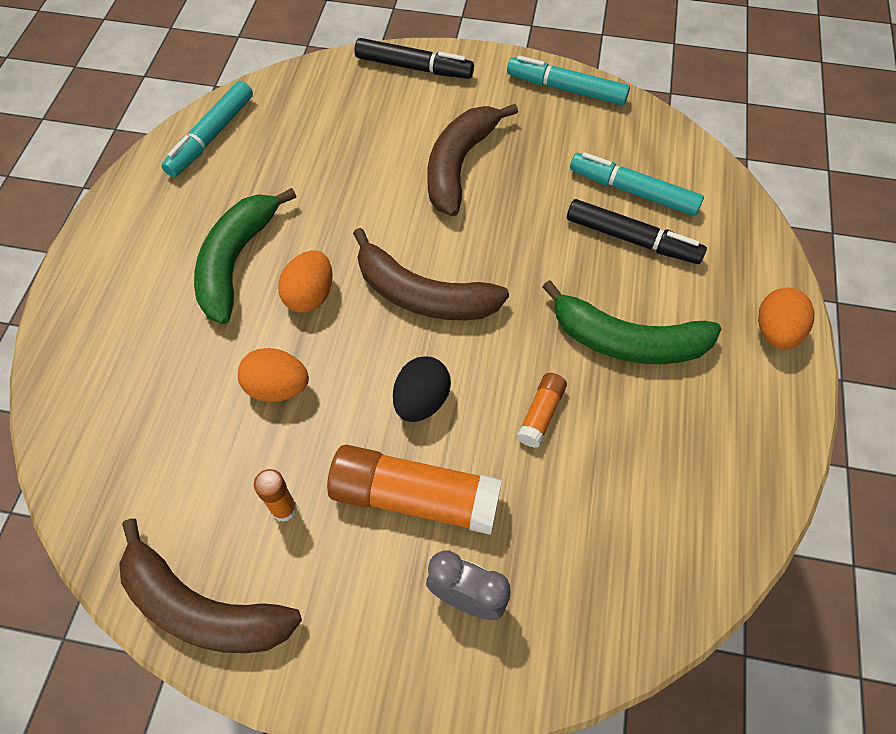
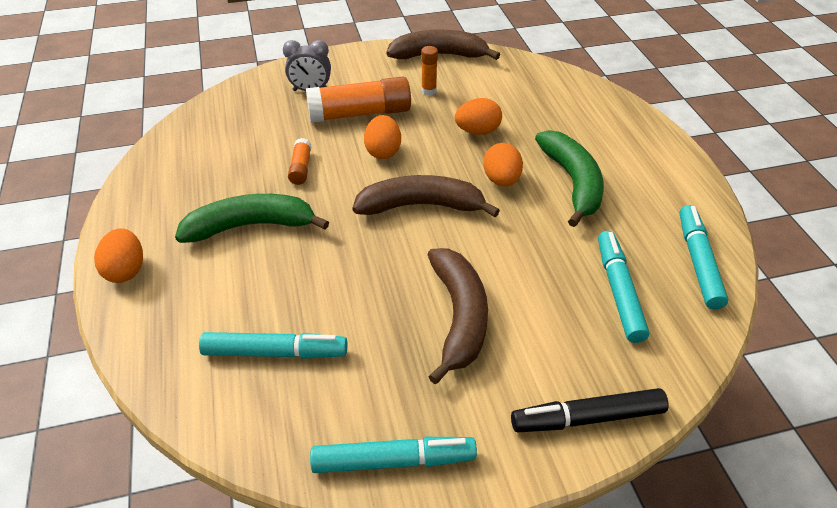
camera: 155 degrees right, 15 degrees down
(306, 137) = (618, 291): none -> turquoise marker
(421, 401) = (383, 151): black egg -> orange egg
(632, 239) = (265, 304): black marker -> none

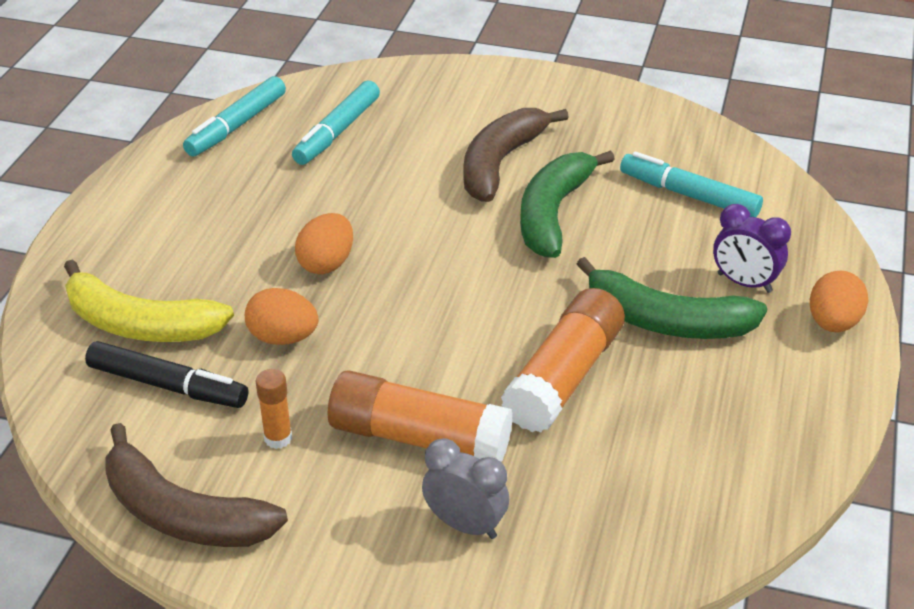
camera: 150 degrees left, 5 degrees down
(201, 279) = (744, 283): none -> purple clock
(301, 168) = (564, 377): orange glue stick -> orange glue stick, size x2.06
(383, 151) = (436, 358): orange egg -> none
(393, 461) = (625, 105): turquoise marker -> none
(421, 206) = (448, 270): brown banana -> none
(559, 111) = (140, 324): none -> yellow banana
(572, 182) = (251, 231): green banana -> green banana (553, 213)
(587, 418) = (461, 78): black marker -> black marker (168, 385)

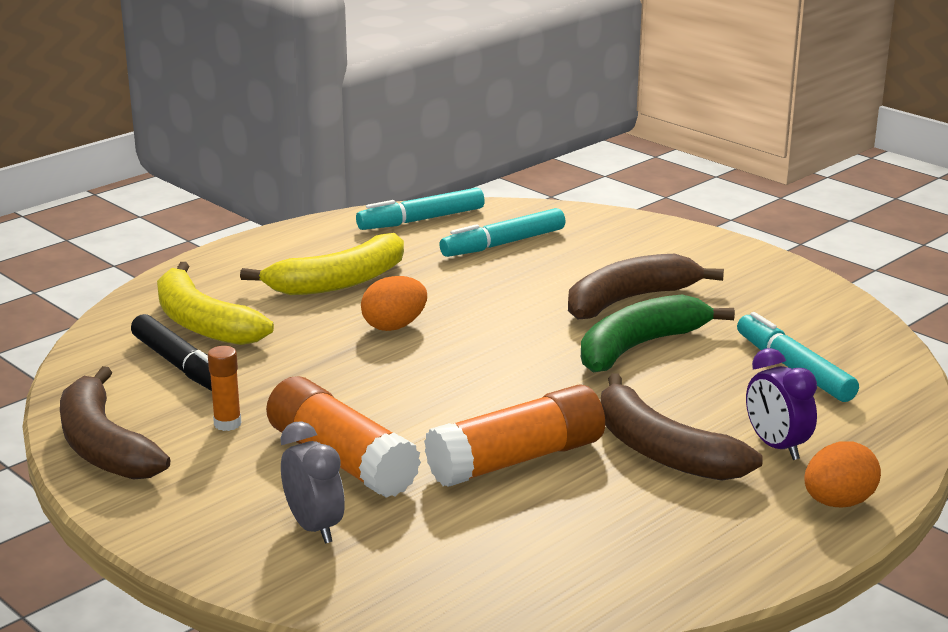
camera: 30 degrees right, 15 degrees down
(227, 227) = (339, 282): none -> yellow banana
(283, 338) = (304, 363): orange egg -> none
(666, 321) = (662, 451): green banana -> brown banana

